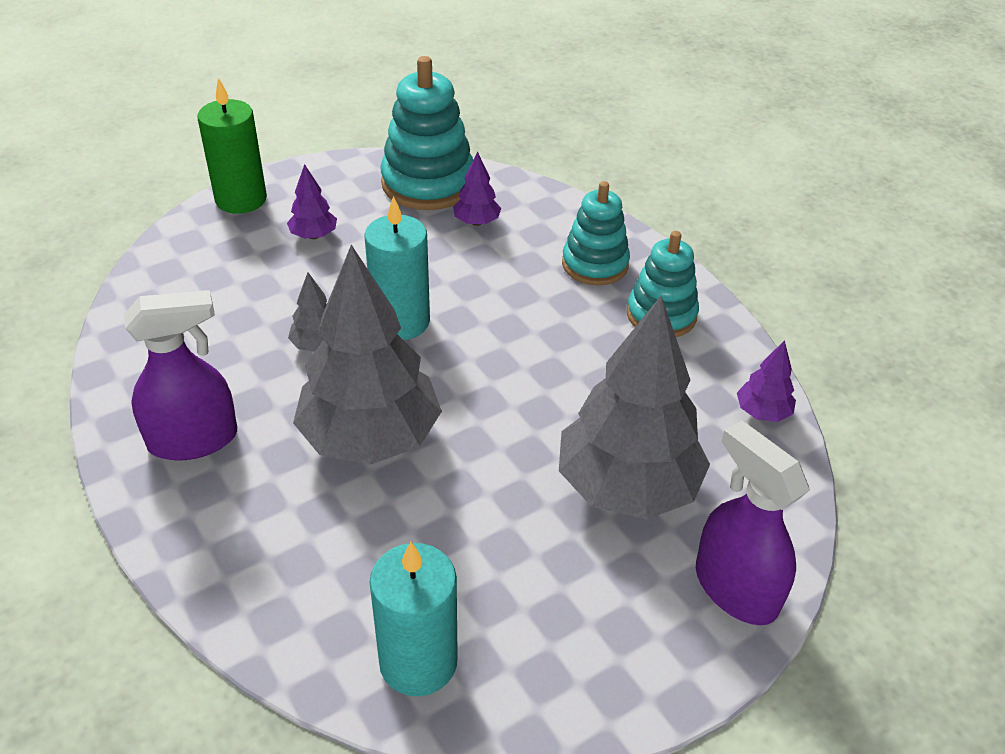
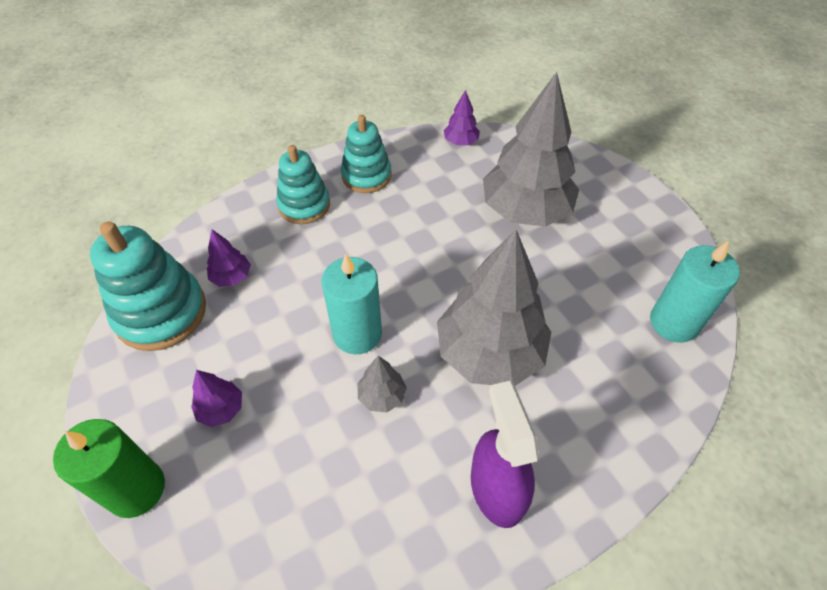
camera: 85 degrees left, 10 degrees up
(735, 588) = (594, 174): purple spray bottle -> none

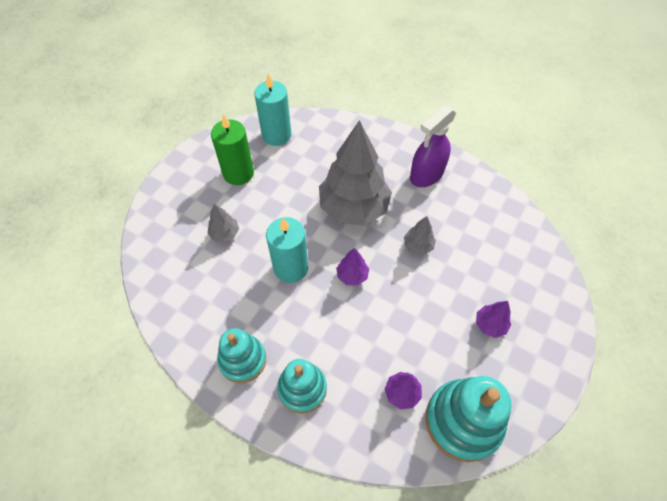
camera: 120 degrees left, 5 degrees up
(136, 489) = (562, 335): green candle -> green candle (238, 173)
(357, 334) = (388, 281): turquoise candle -> turquoise candle (290, 268)
(461, 142) = (165, 308): purple tree -> purple tree (352, 275)
(525, 210) = (225, 234): grey tree -> grey tree, size x0.42

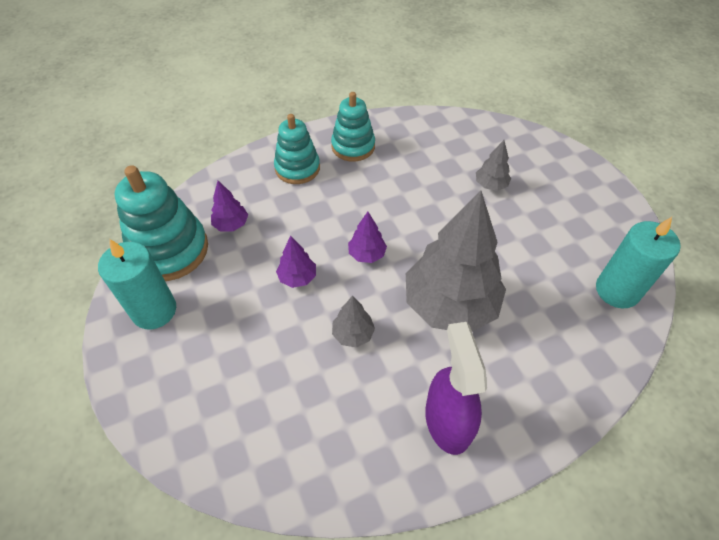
camera: 125 degrees right, 5 degrees down
(238, 173) = (569, 228): green candle -> none
(290, 268) = (414, 213): turquoise candle -> turquoise candle (154, 310)
(490, 324) = (215, 334): purple tree -> purple tree (297, 277)

